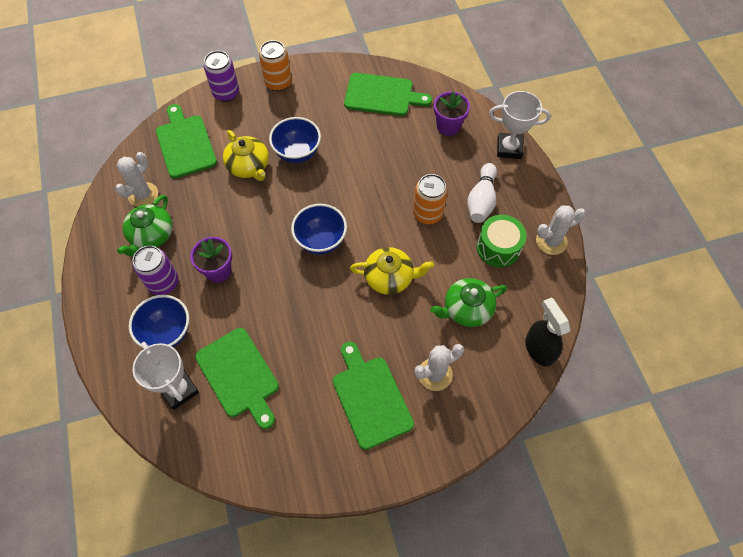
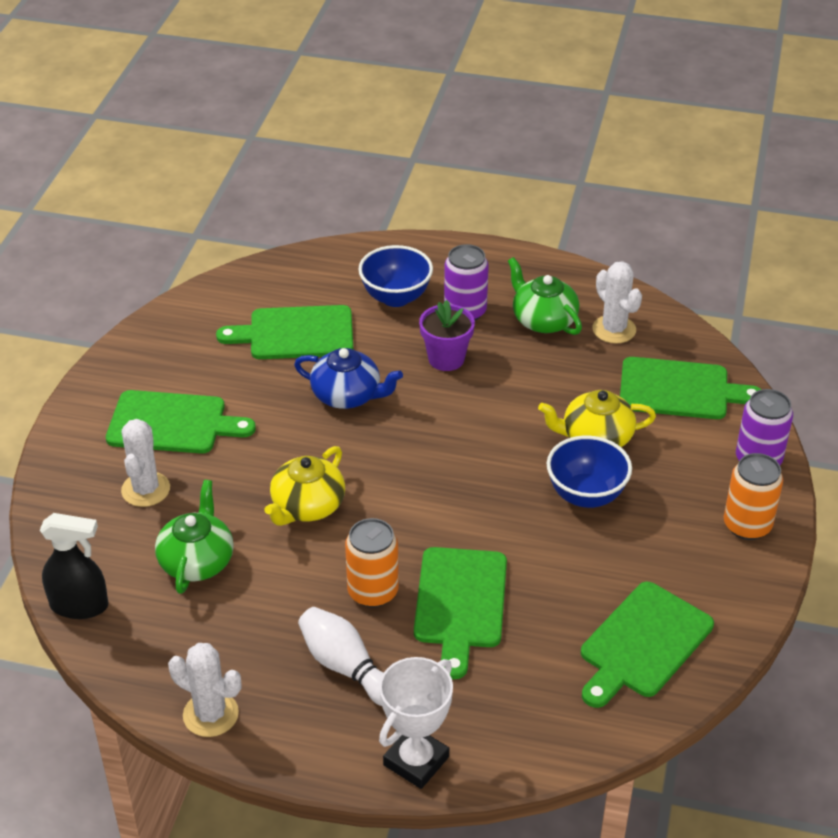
camera: 120 degrees right, 20 degrees down
(179, 390) = (319, 287): white trophy -> none
(284, 308) = (347, 395): none -> blue teapot
(321, 241) = (417, 463): blue bowl -> none
(408, 173) = (460, 603): none -> green cutting board
(448, 126) = (518, 700): purple flower pot -> none
(498, 248) = (254, 644): green drum -> none
(551, 241) = (210, 714): white cactus -> white cactus turned 75 degrees counterclockwise

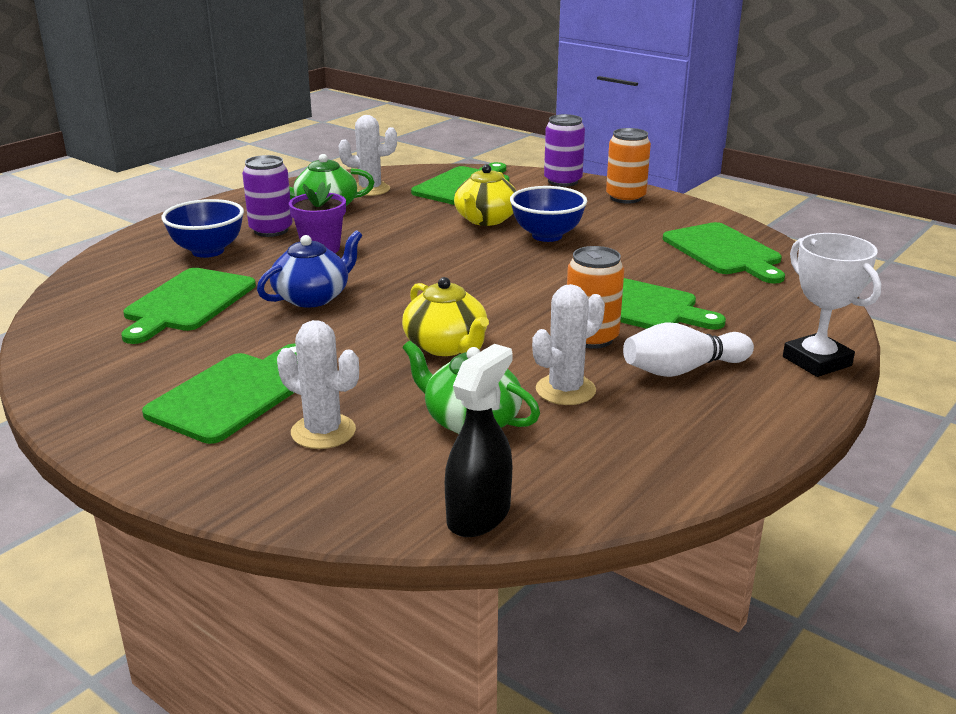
camera: 65 degrees left, 15 degrees down
(210, 714) = (710, 456): white cactus -> white cactus (565, 390)

